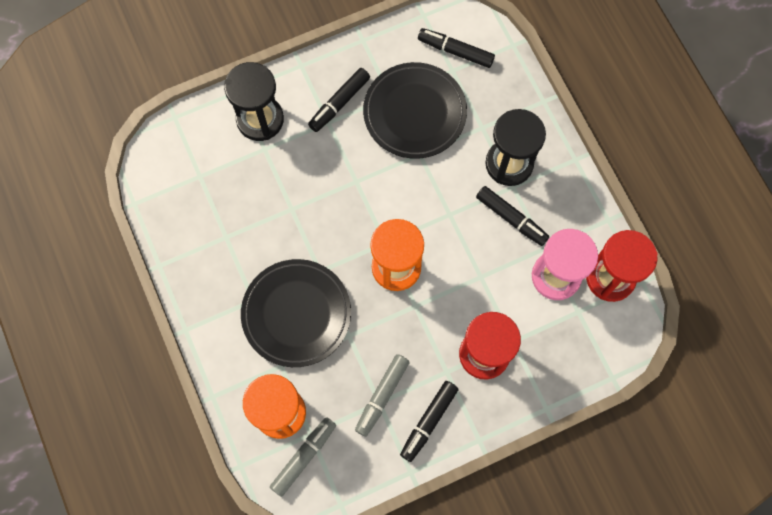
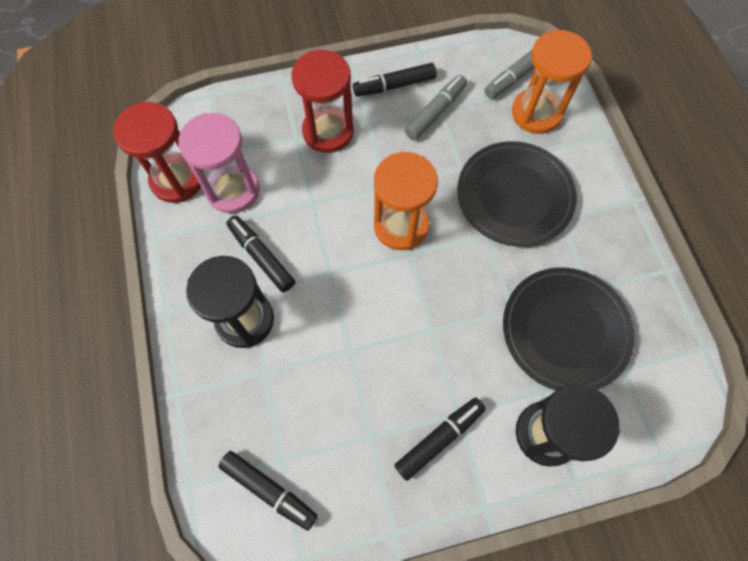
camera: 170 degrees left, 5 degrees down
(414, 113) = (344, 407): black plate -> black plate (565, 330)
(429, 421) = (394, 86): black marker -> black marker turned 150 degrees counterclockwise

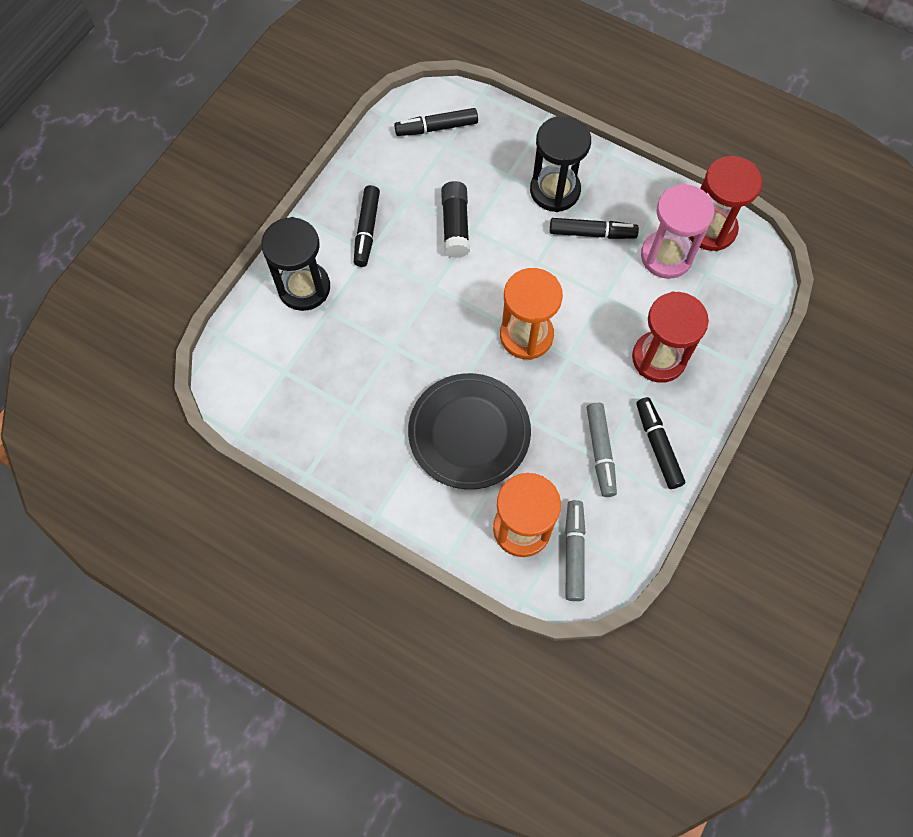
camera: 135 degrees right, 0 degrees up
(359, 367) = (455, 226): none -> black glue stick
(394, 86) = (657, 446): black marker -> black marker turned 45 degrees counterclockwise
(565, 330) = (345, 362): black plate -> none

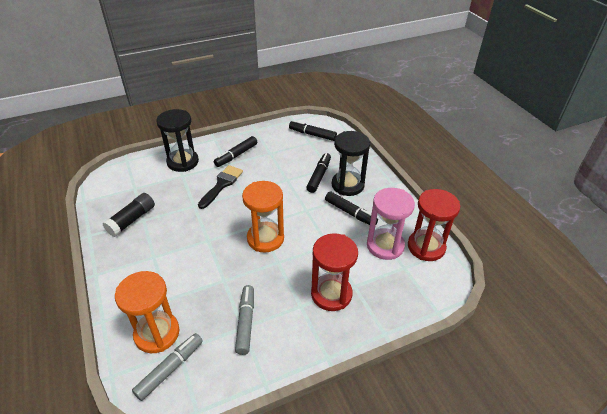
camera: 35 degrees right, 25 degrees down
(396, 291) = (222, 185): none -> black brush
(455, 226) = (280, 174): black glue stick -> black glue stick (132, 220)
(469, 433) = (185, 266): black plate -> none
(600, 452) = (245, 322): grey marker -> grey marker turned 150 degrees clockwise
(657, 446) = (284, 342): black marker -> black marker (319, 176)

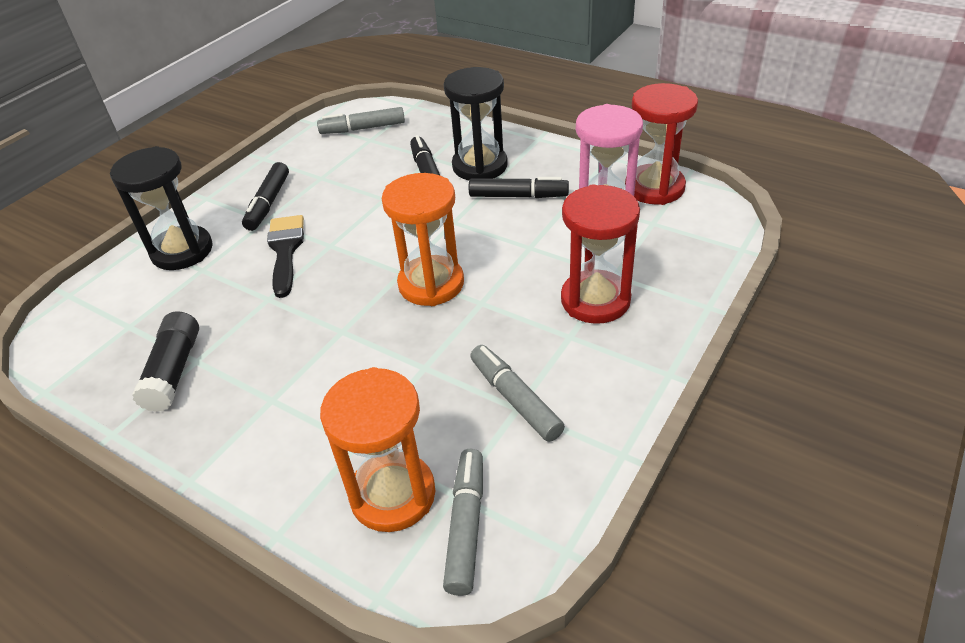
camera: 30 degrees left, 0 degrees up
(312, 134) = (363, 129): black marker -> grey marker

